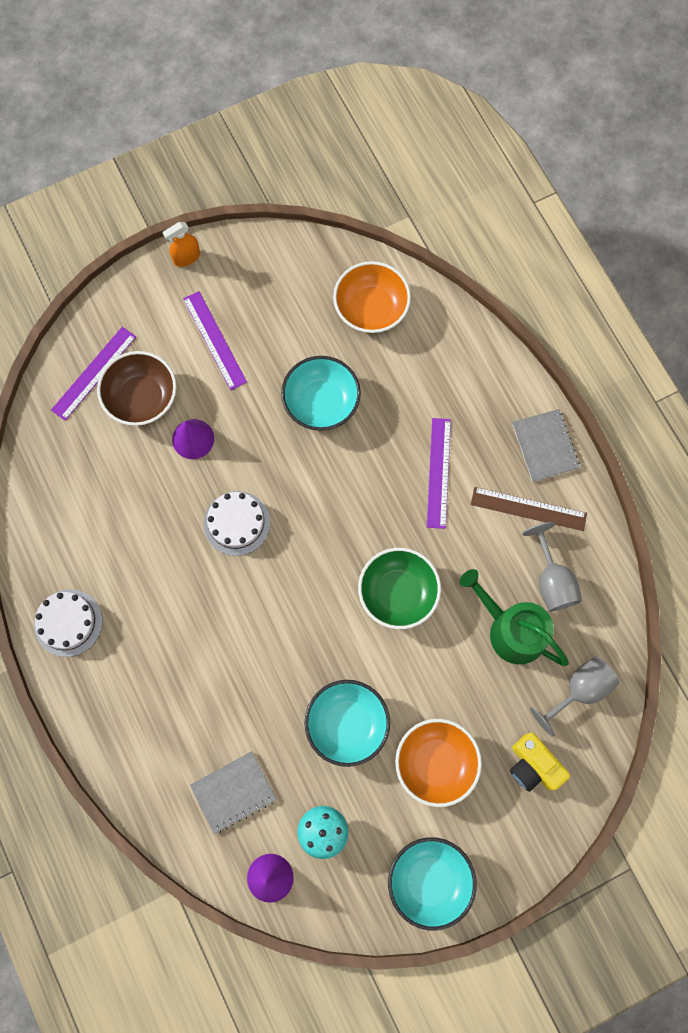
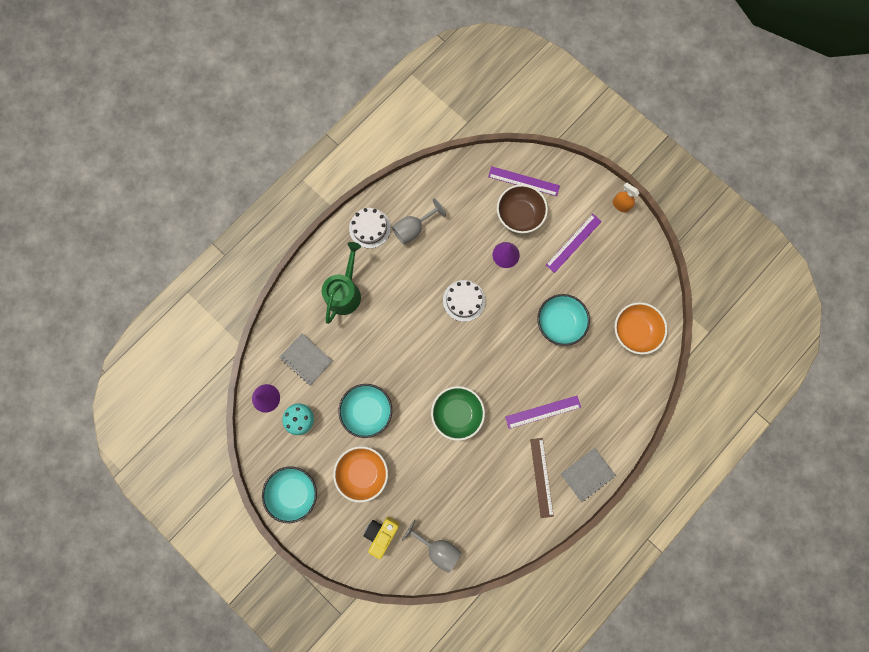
camera: 70 degrees right, 5 degrees up
(511, 630) = (460, 492): green watering can -> green watering can (345, 292)
(552, 580) = (500, 507): grey goblet -> grey goblet (413, 229)

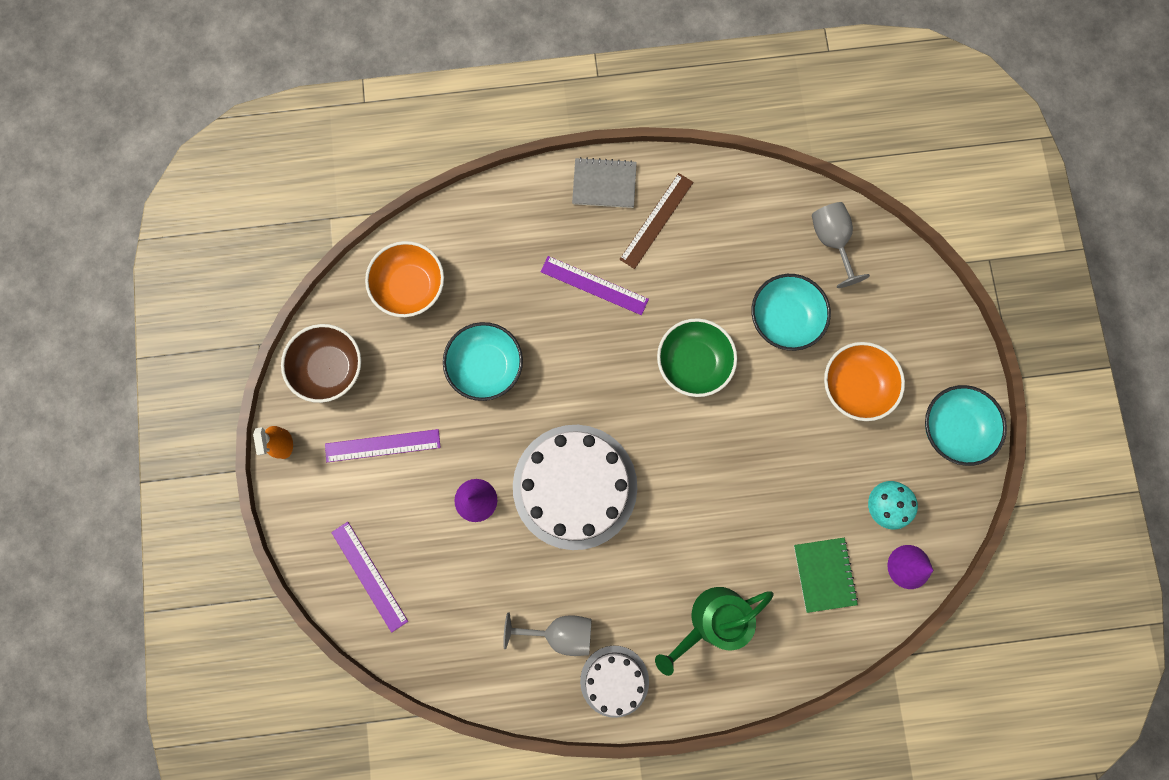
camera: 140 degrees left, 0 degrees up
(306, 359) = (824, 574): grey notebook -> green notebook
(367, 411) = (796, 451): turquoise bowl -> turquoise bowl (784, 318)
(381, 533) = (882, 304): yellow camera -> none
(464, 300) = (575, 486): white cake -> white cake, size x1.88
(519, 215) = (414, 536): brown bowl -> brown bowl (330, 368)

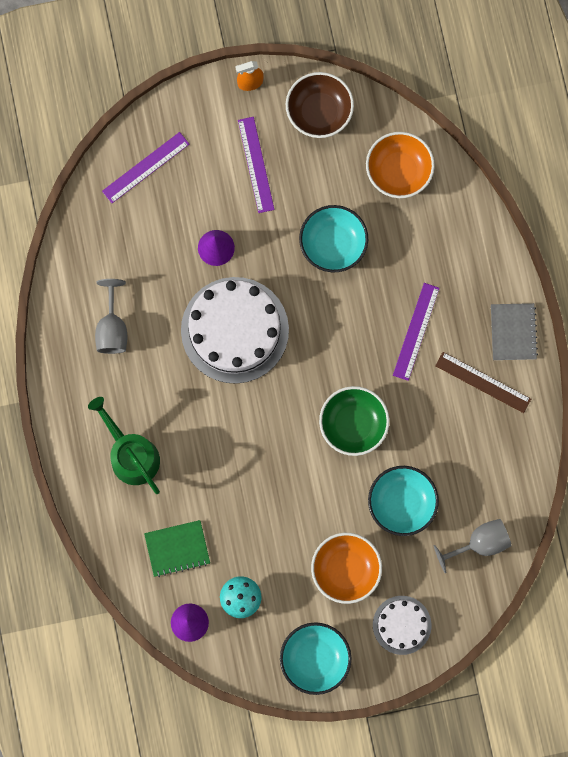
camera: 85 degrees right, 0 degrees up
(614, 681) = (76, 376): white cake -> white cake (402, 625)

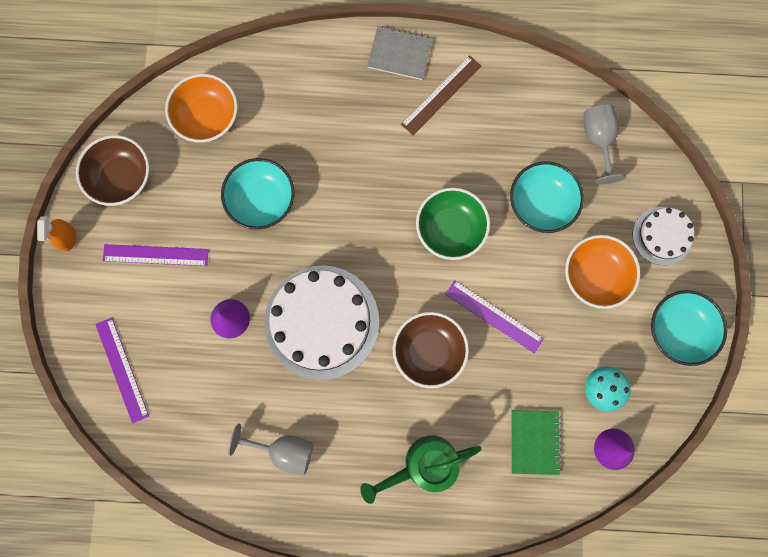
camera: 75 degrees left, 0 degrees up
(234, 433) = (429, 351): none -> brown bowl
(416, 331) = (373, 144): purple ruler -> purple ruler (494, 316)

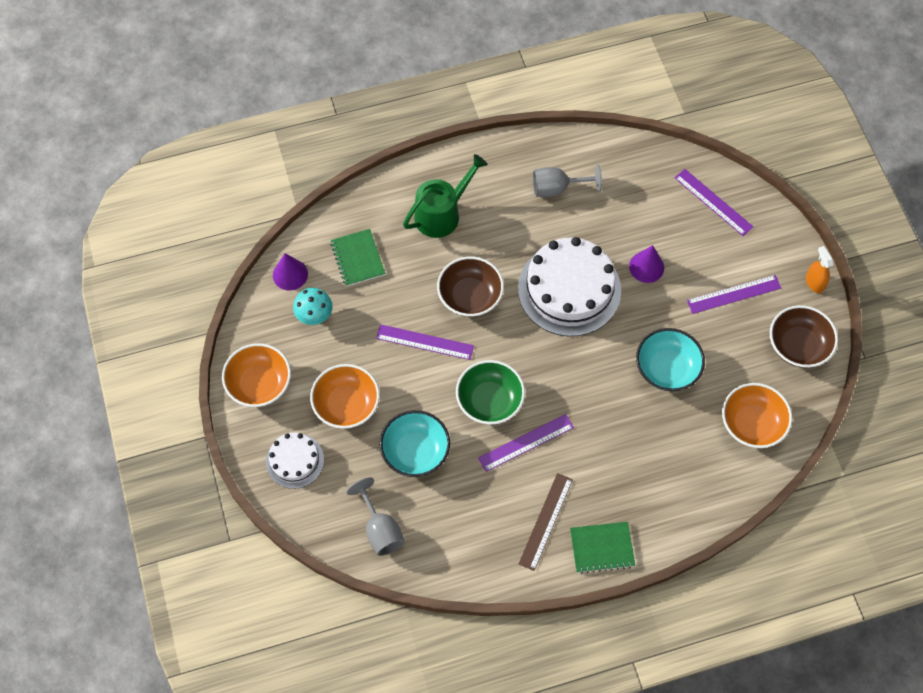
camera: 160 degrees right, 15 degrees down
(399, 54) = (602, 548): grey notebook -> green notebook
(430, 175) = (526, 442): none -> purple ruler
(678, 330) = (259, 384): turquoise bowl -> orange bowl

